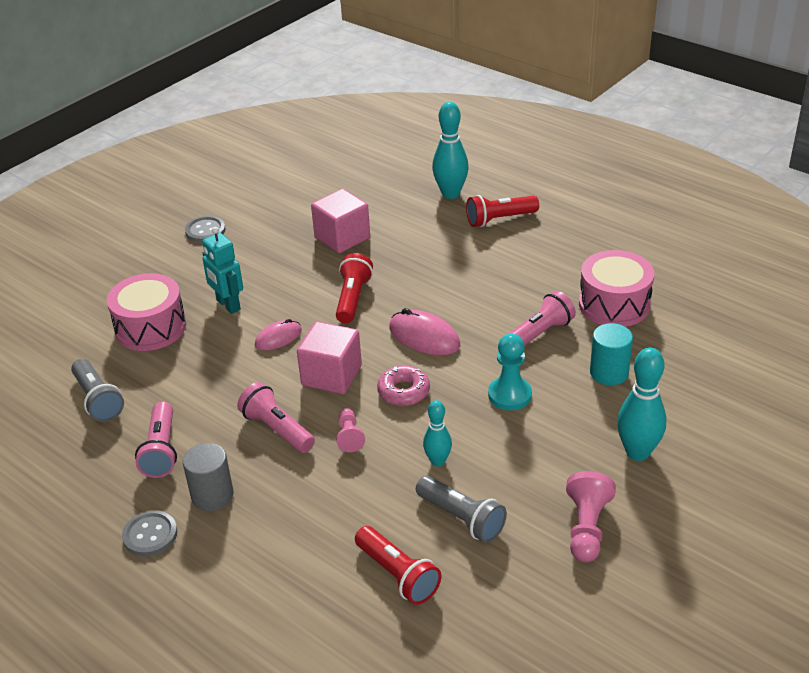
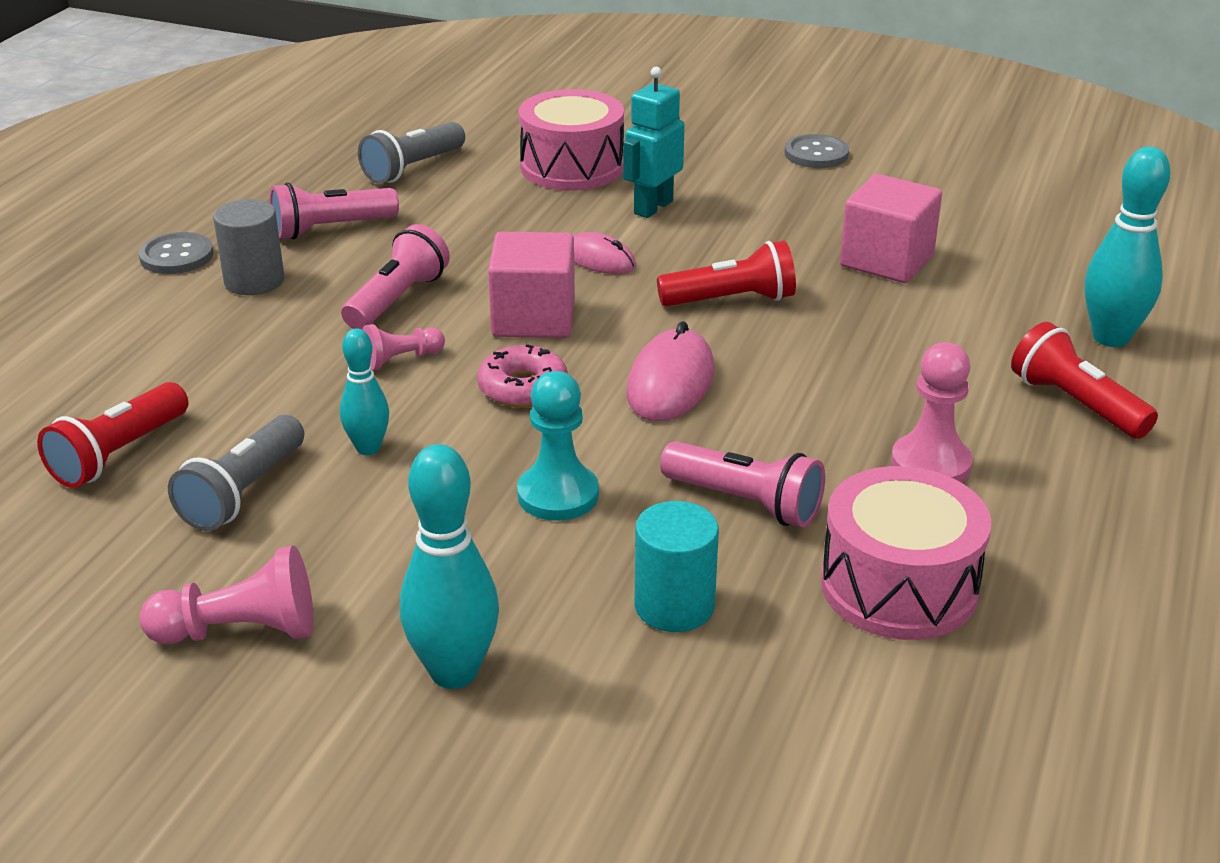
camera: 70 degrees right, 5 degrees down
(529, 272) = (930, 464): none -> pink pawn

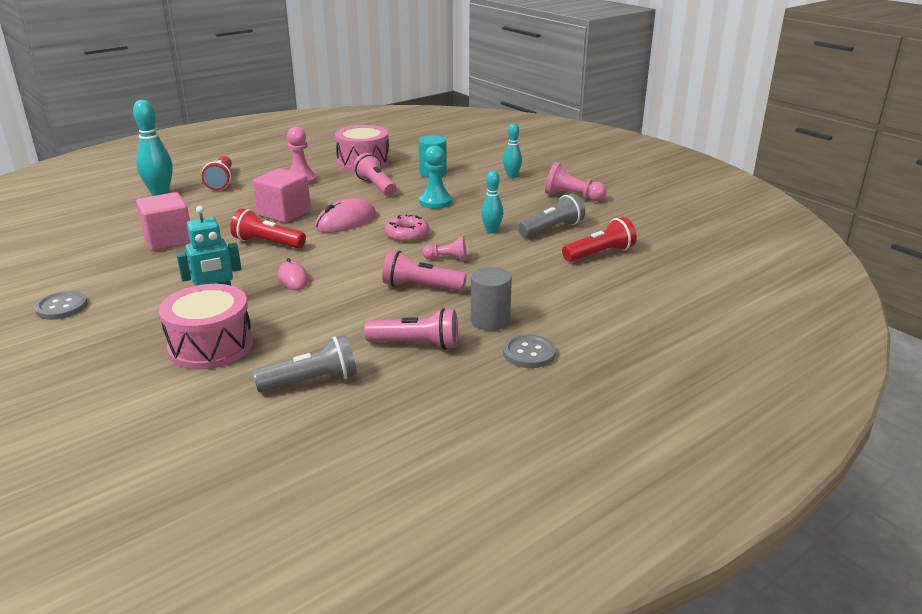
camera: 150 degrees left, 5 degrees down
(397, 300) = (421, 287): pink flashlight -> pink flashlight turned 45 degrees clockwise
(454, 672) = (512, 176): turquoise bowling pin -> turquoise bowling pin, size x0.60
(533, 318) = (366, 259): pink cube -> pink cube (284, 213)

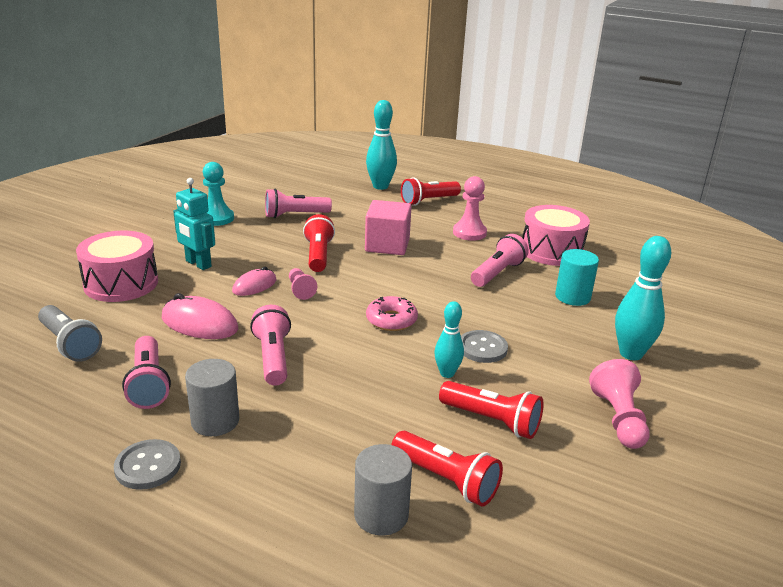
camera: 65 degrees right, 0 degrees up
(61, 307) = (164, 214): grey button -> grey button (482, 348)
(168, 240) = (295, 215): pink cube -> pink flashlight
(346, 221) = (395, 279): pink mouse -> pink mouse (199, 323)
(435, 202) = (492, 317): turquoise pawn -> turquoise pawn (217, 218)
(447, 258) = (350, 359): pink pawn -> pink pawn (300, 290)
(512, 176) = (631, 354): turquoise bowling pin -> turquoise bowling pin, size x1.66
(551, 229) = (491, 421): grey flashlight -> red flashlight
(620, 278) = (381, 515): none -> grey cylinder

